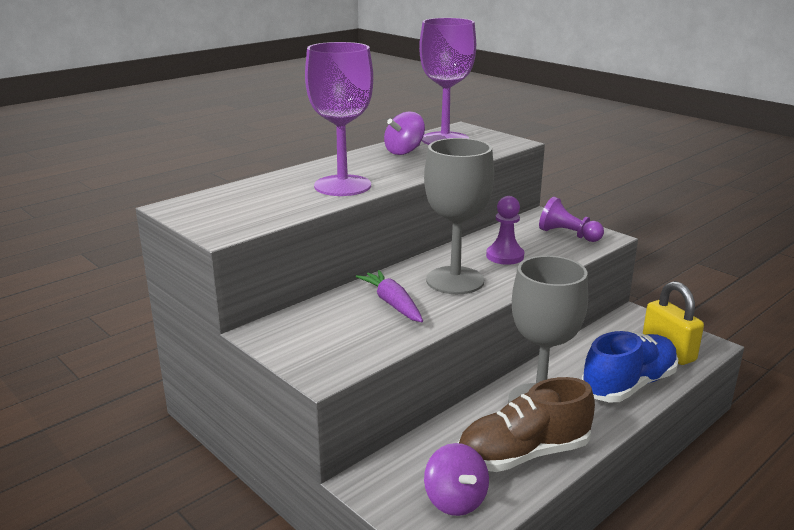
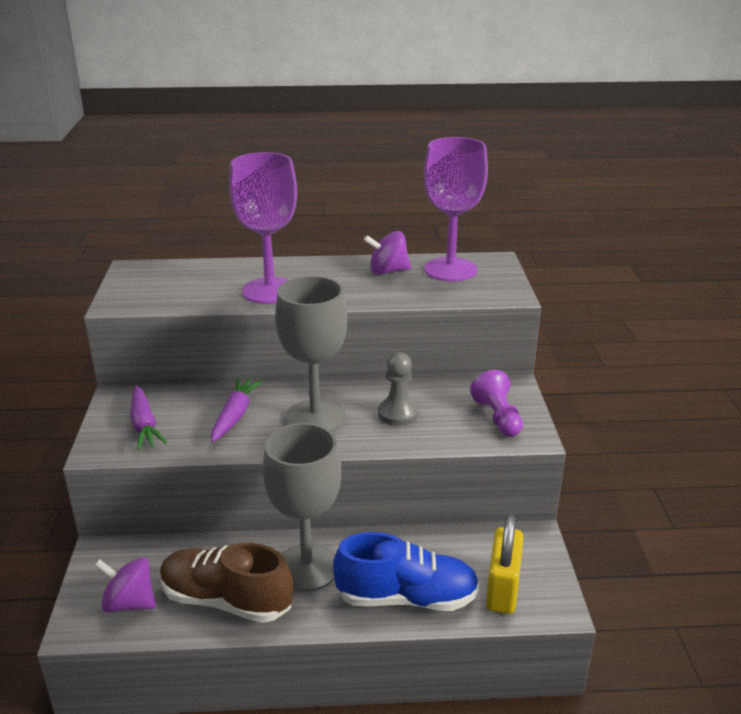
camera: 40 degrees right, 5 degrees up
(328, 340) = (144, 425): none -> purple carrot
(455, 500) = (129, 603): purple spinning top -> purple spinning top turned 90 degrees clockwise
(505, 256) = (398, 413): purple pawn -> grey pawn

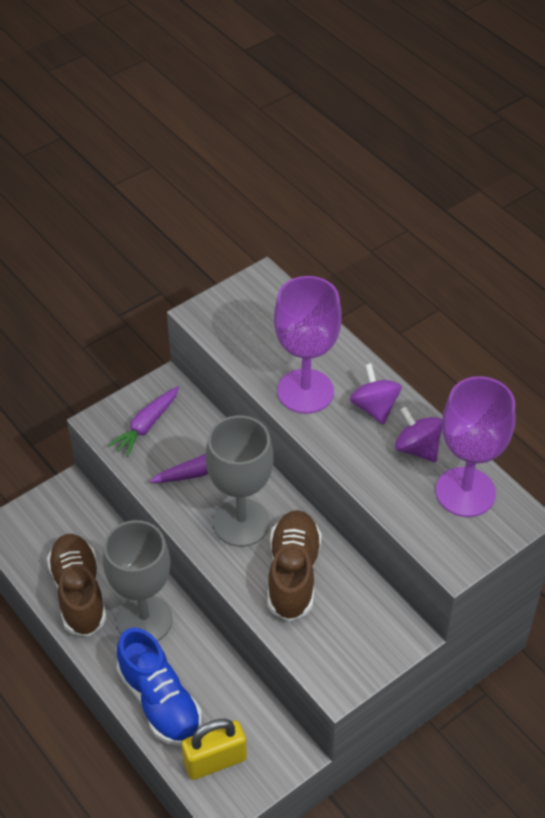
camera: 55 degrees right, 20 degrees up
(129, 603) = (38, 540): purple spinning top -> purple spinning top (374, 407)
(398, 413) = (293, 574): grey pawn -> brown shoe
(498, 417) = (346, 648): purple pawn -> none

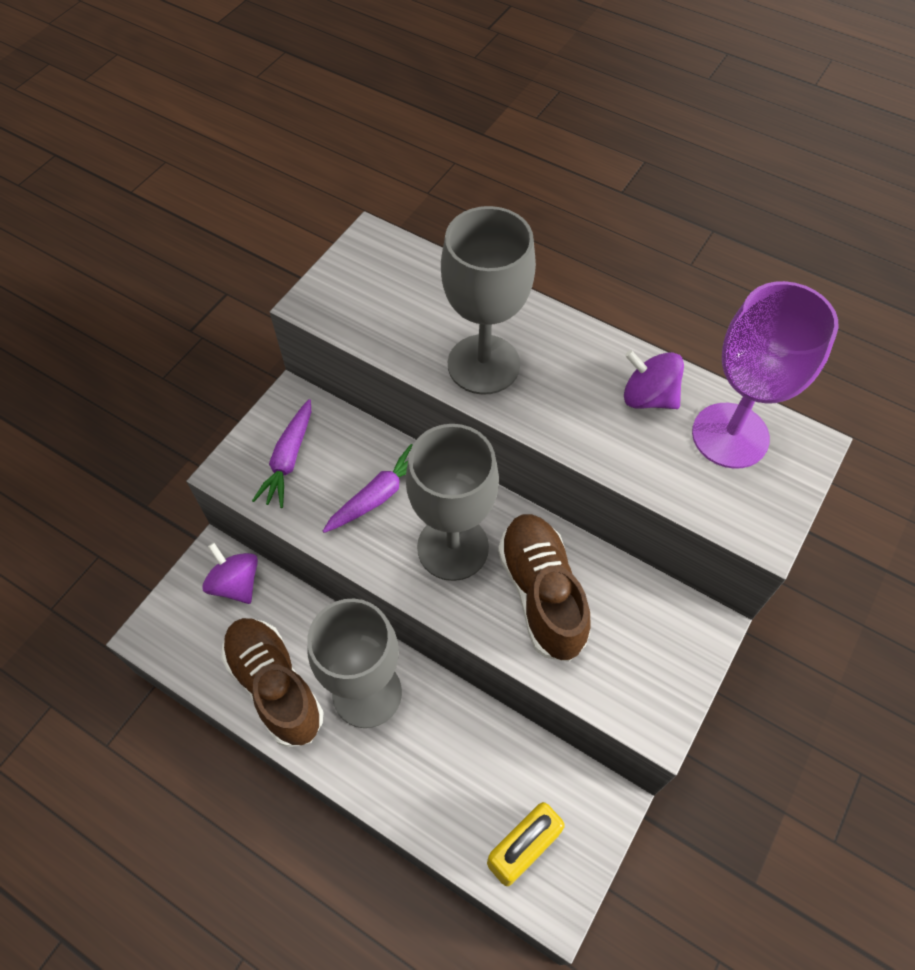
camera: 20 degrees left, 10 degrees up
(159, 701) = (426, 793): blue shoe -> none
(305, 391) = (483, 364): purple goblet -> grey goblet
(374, 407) = (574, 361): purple spinning top -> purple spinning top (236, 583)

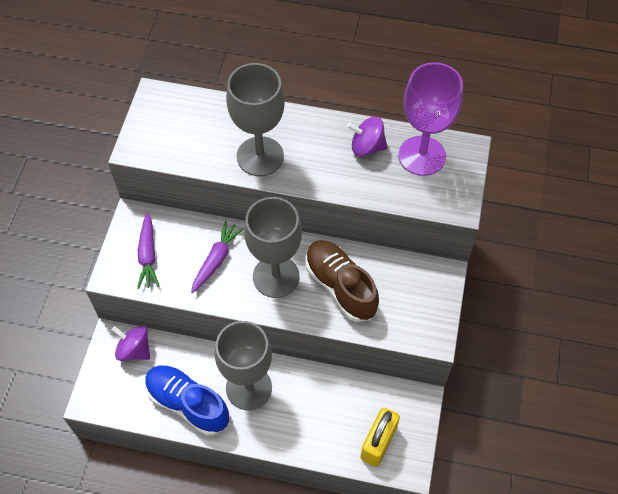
camera: 20 degrees left, 0 degrees up
(275, 686) = (188, 404): brown shoe -> blue shoe

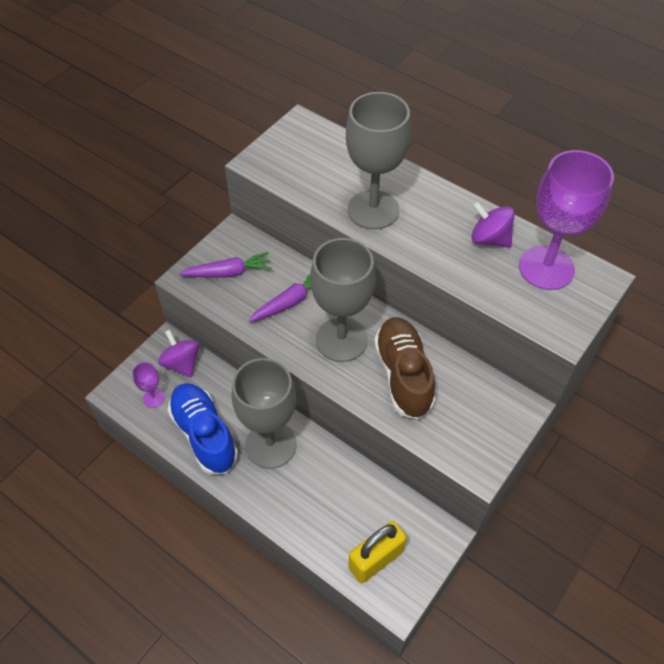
camera: 25 degrees right, 5 degrees down
(126, 391) = (154, 398): none -> purple goblet
(148, 255) = (228, 273): purple carrot -> purple carrot turned 120 degrees counterclockwise

